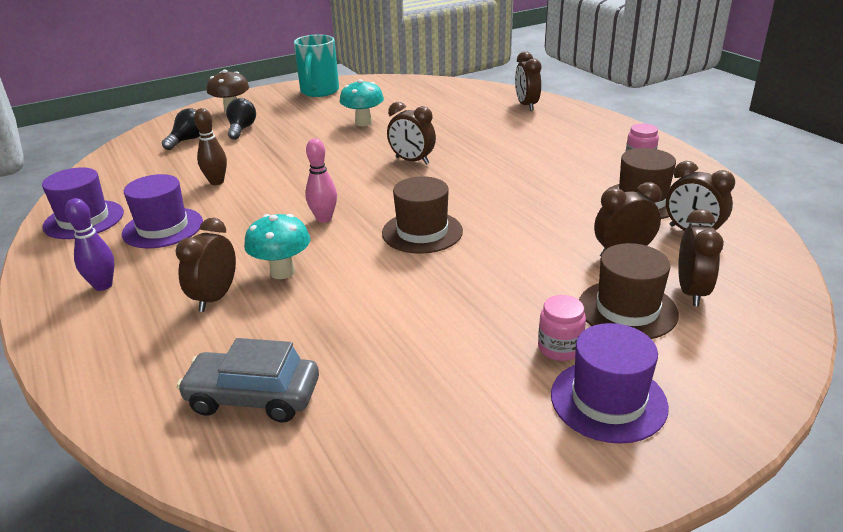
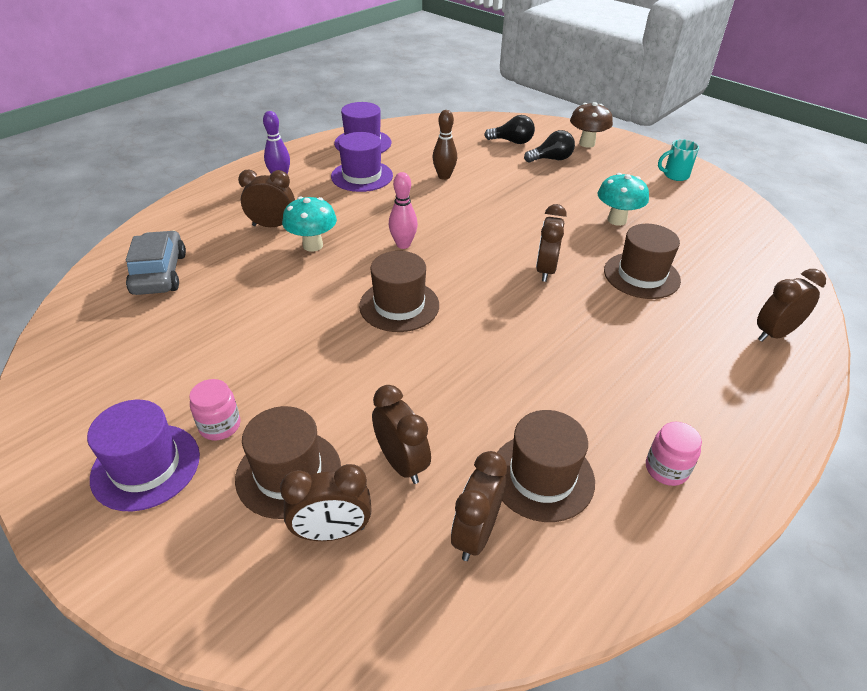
camera: 70 degrees right, 10 degrees up
(319, 91) = (675, 175): turquoise mug -> turquoise mug, size x0.57
(442, 129) = (641, 275): none -> brown hat

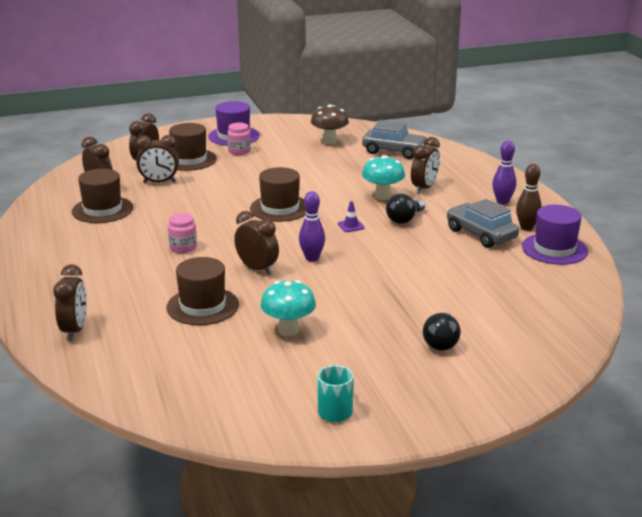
camera: 120 degrees right, 15 degrees down
(362, 176) = (481, 234): purple hat -> grey car
(403, 244) = (351, 226): pink bowling pin -> purple traffic cone
(444, 176) = (449, 270): brown bowling pin -> brown bowling pin (526, 228)
(492, 246) = (312, 258): none -> purple bowling pin
(512, 142) = (504, 333): black light bulb -> black light bulb (404, 219)
(587, 144) = (464, 383): brown mushroom -> brown mushroom (329, 141)
(666, 469) = (56, 241): pink jar -> pink jar (183, 247)

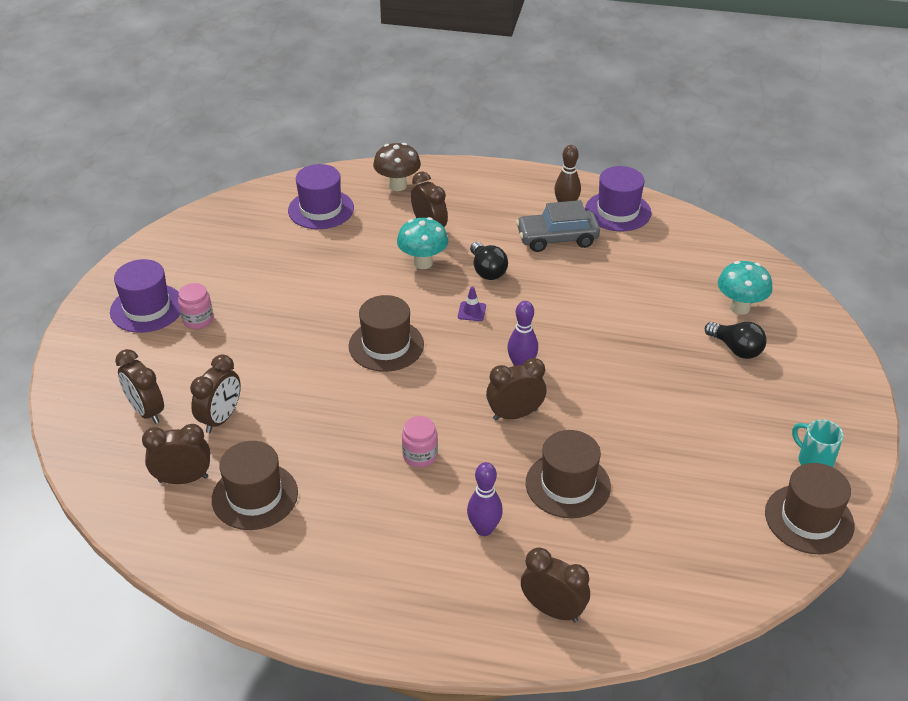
camera: 60 degrees left, 15 degrees up
(189, 160) = (179, 370): brown hat -> brown hat (809, 519)
(288, 330) = (656, 438): turquoise mushroom -> turquoise mushroom (739, 307)
(329, 141) = (245, 242): brown mushroom -> brown mushroom (397, 185)
(394, 151) = (321, 209): grey car -> purple hat
(502, 202) = (502, 196): purple bowling pin -> purple bowling pin (484, 529)

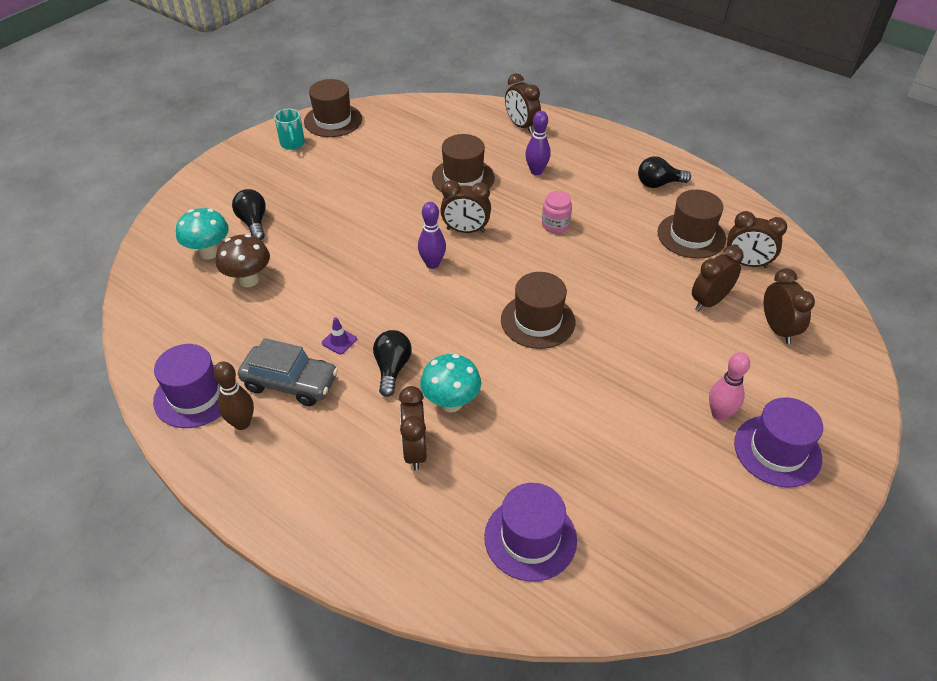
camera: 155 degrees left, 5 degrees up
(198, 320) = (719, 414): pink jar -> pink bowling pin
(315, 566) = (658, 184): none -> black light bulb
(397, 185) = (410, 544): brown mushroom -> brown mushroom (248, 280)
(472, 311) = (439, 328): purple traffic cone -> purple traffic cone (339, 341)

